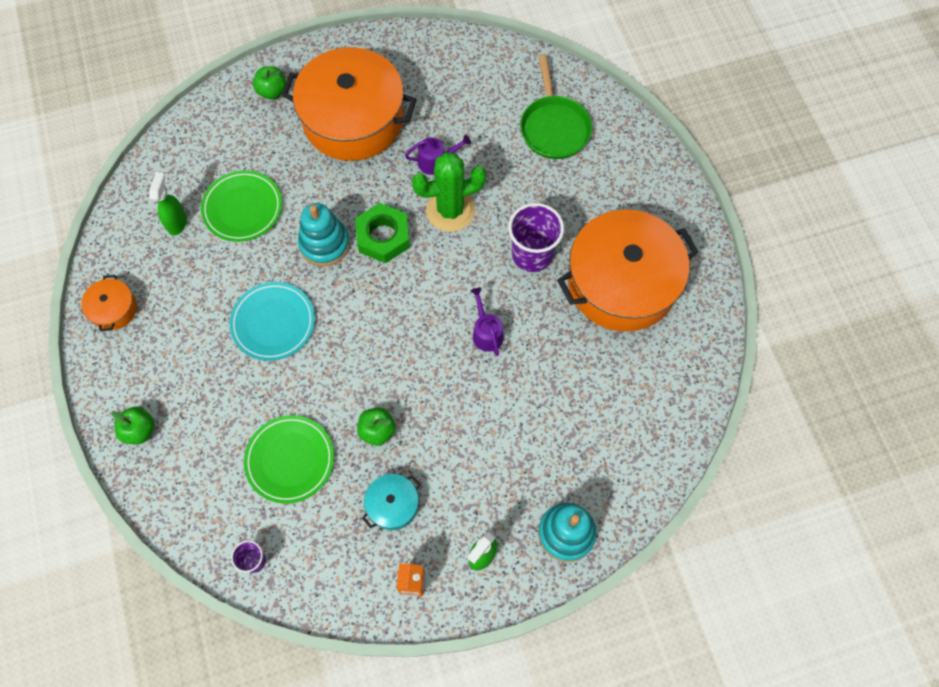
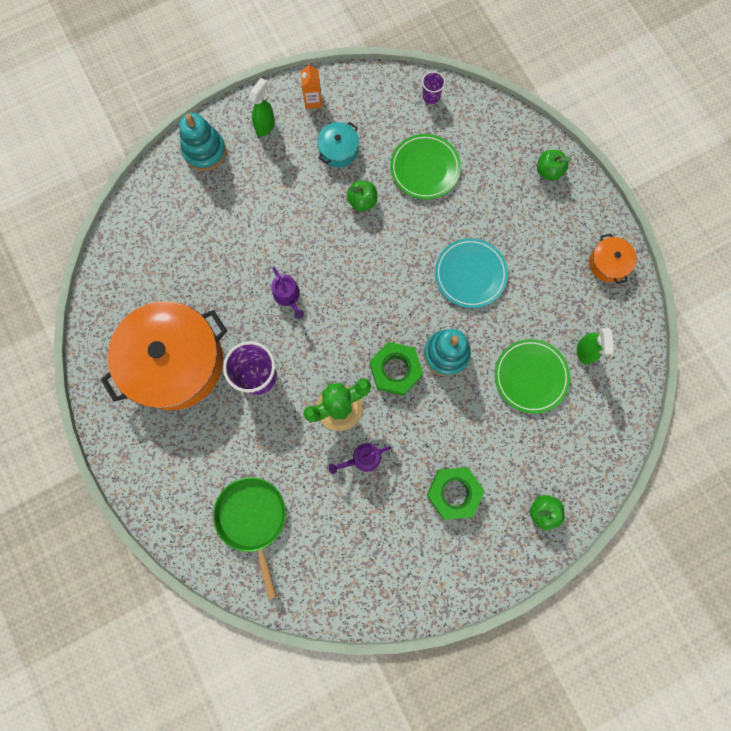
camera: 170 degrees right, 10 degrees up
(353, 119) = (454, 493): orange pot -> green nut

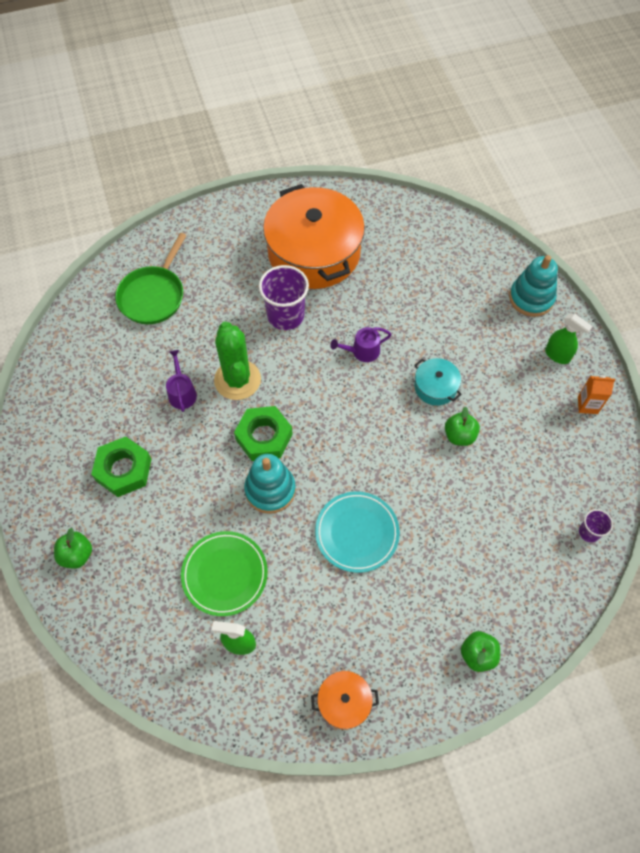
camera: 100 degrees right, 15 degrees down
(252, 519) = (153, 295): green pan -> green pan turned 120 degrees clockwise
(338, 150) = (524, 421): turquoise pot -> turquoise pot (435, 387)
(425, 168) = (494, 508): green plate -> none

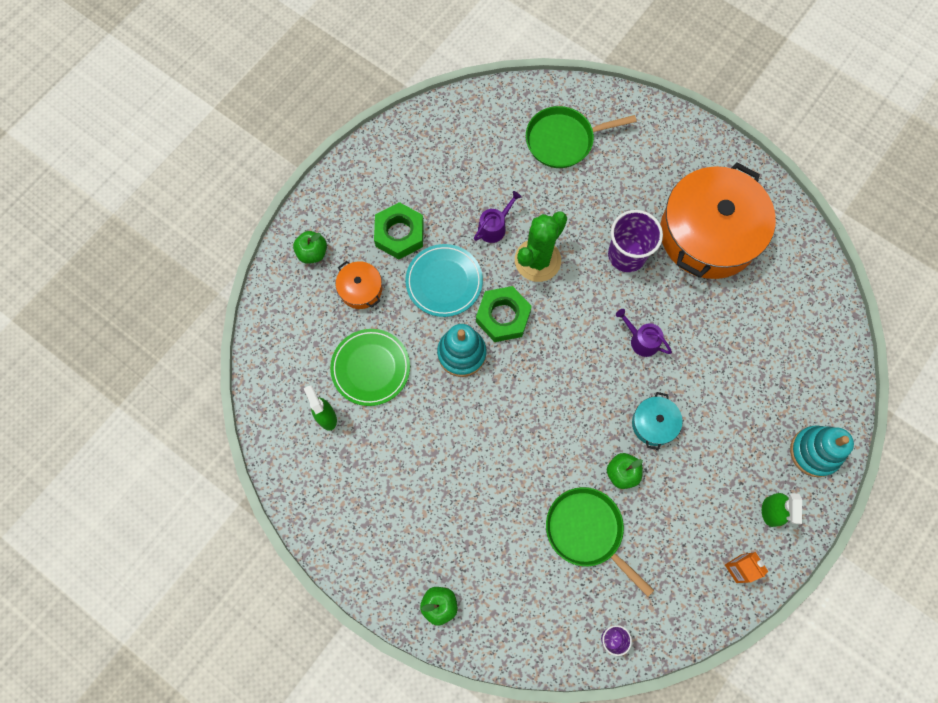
camera: 55 degrees right, 10 degrees up
(344, 702) = (334, 524): orange pot -> orange pot (360, 289)
(357, 533) = (473, 445): turquoise plate -> turquoise plate (444, 282)
(490, 492) = (587, 531): none -> green pan

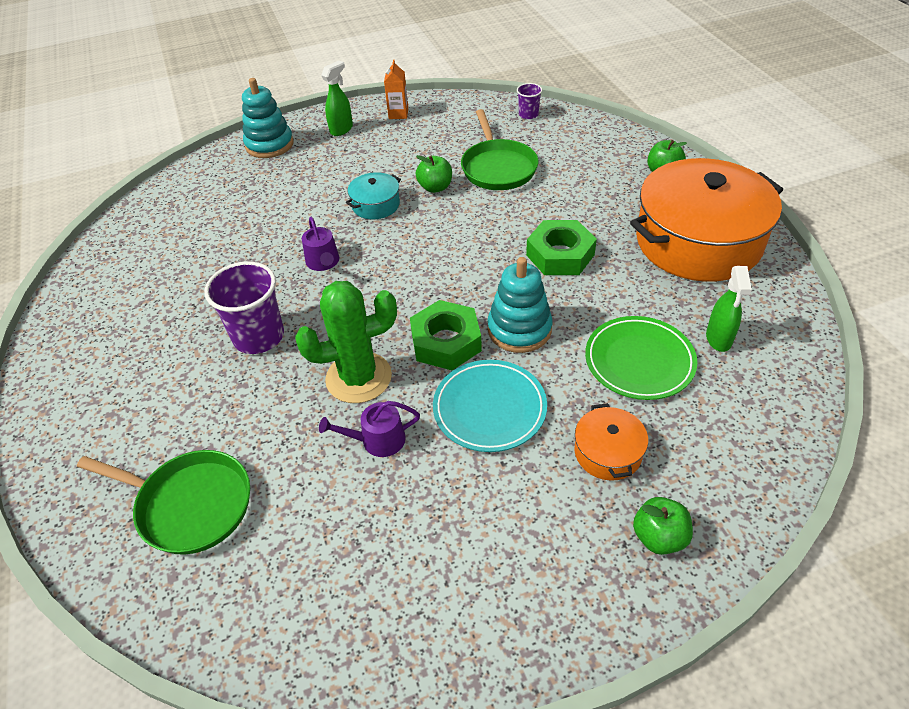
camera: 145 degrees left, 25 degrees down
(399, 234) = (511, 497): green nut -> green nut (560, 255)
(708, 234) = (158, 316): orange pot -> orange pot (698, 241)

